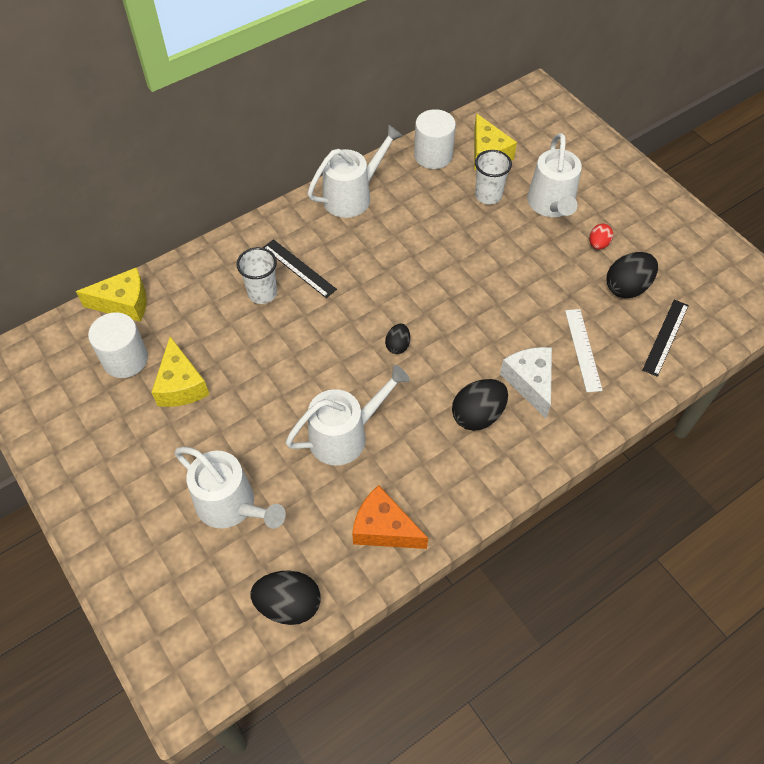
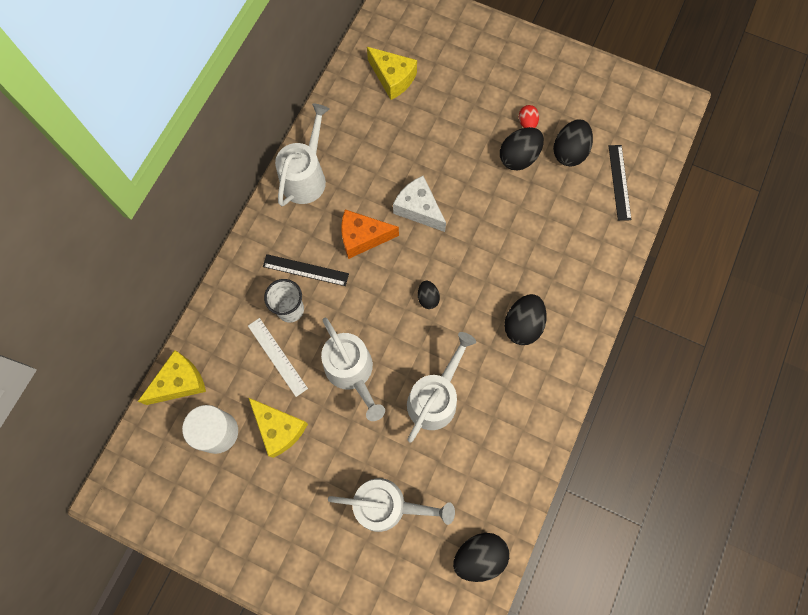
camera: 30 degrees left, 15 degrees up
(383, 528) = (509, 456): orange cheese -> orange cheese (362, 237)
(433, 155) = (348, 102): white cylinder -> none
(488, 195) = (416, 120): white cup -> none
(530, 382) = (544, 275): white cheese -> white cheese (418, 209)
(551, 205) = (471, 103): white watering can -> white watering can (352, 372)
(570, 269) = (518, 157): none -> black egg
(582, 349) = (566, 225): white ruler -> white ruler (277, 357)

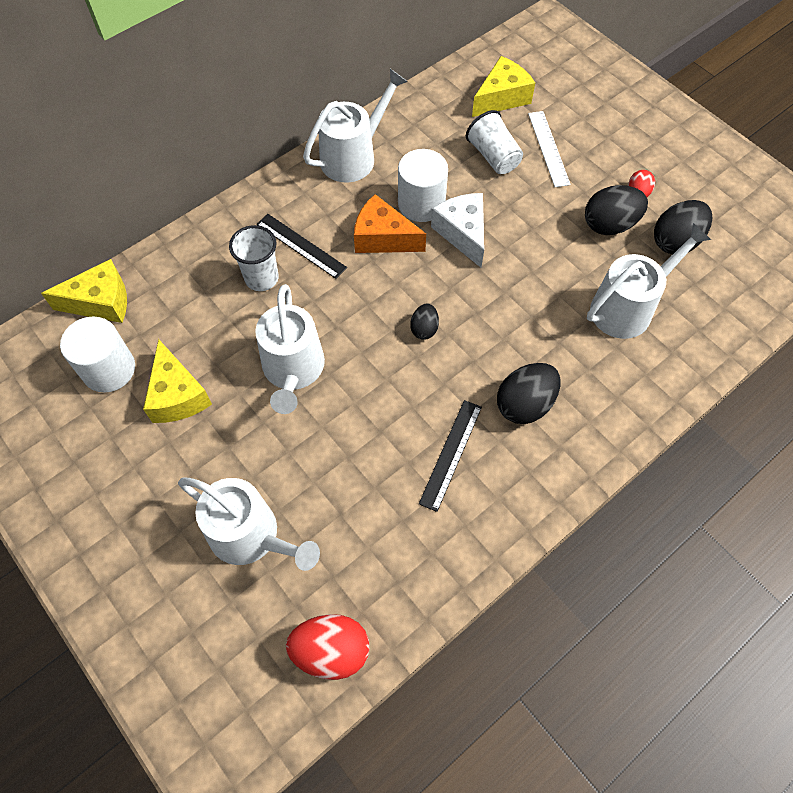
camera: 25 degrees right, 10 degrees down
(277, 357) = (219, 320): white ruler -> white ruler (548, 148)
(377, 196) = (421, 204): none -> white cylinder
(393, 78) = (501, 98): yellow cheese -> yellow cheese turned 105 degrees counterclockwise
(410, 133) = (493, 156): none -> white cup
(435, 398) = (375, 440): white watering can -> white watering can (627, 307)
(479, 556) = (331, 651): black egg -> red egg
(619, 182) = (725, 296): black ruler -> black ruler (450, 454)

